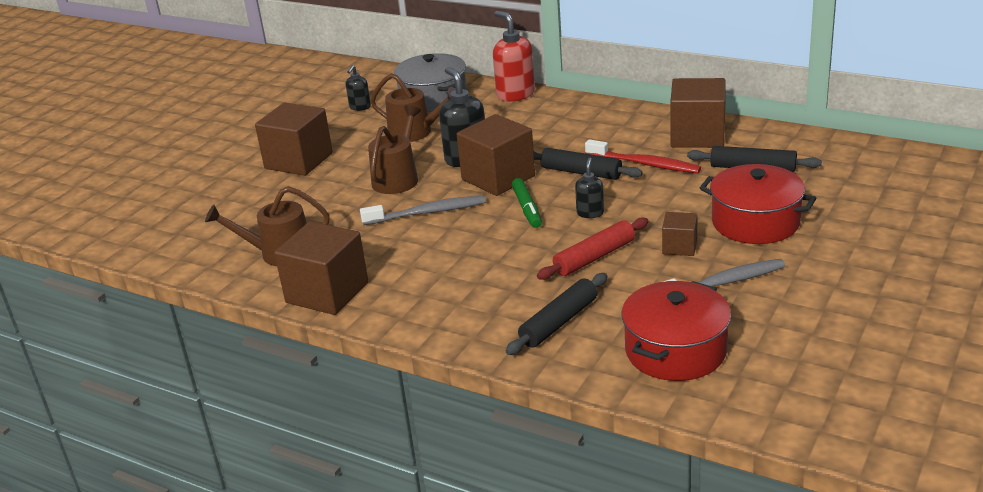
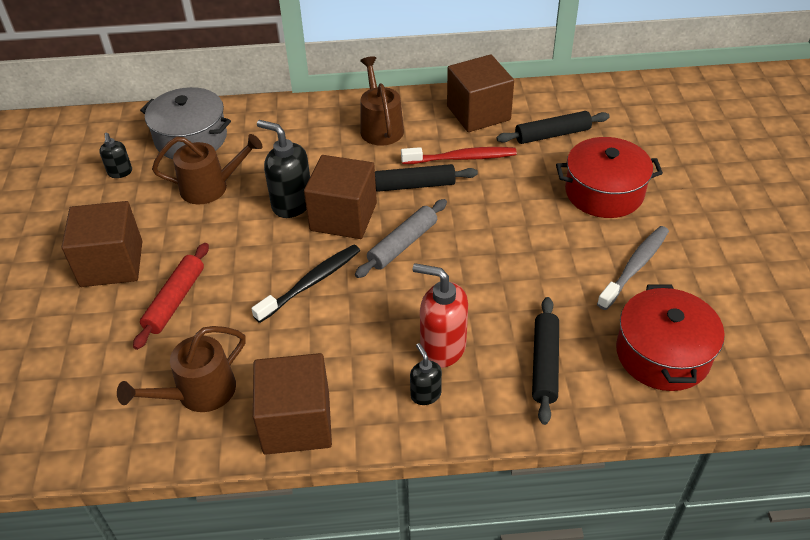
camera: 35 degrees left, 15 degrees up
(397, 178) = (242, 250): brown watering can -> brown watering can (380, 127)
(427, 213) = (311, 283): grey toothbrush -> black toothbrush
(515, 94) = (272, 111): red soap dispenser -> red soap dispenser (442, 347)
(527, 209) = (402, 244): green marker -> grey rolling pin
(590, 213) = (463, 229): black soap dispenser -> black soap dispenser (425, 394)
(594, 257) = (510, 278): red rolling pin -> red rolling pin (175, 301)
(679, 247) = (569, 240): brown cube -> none

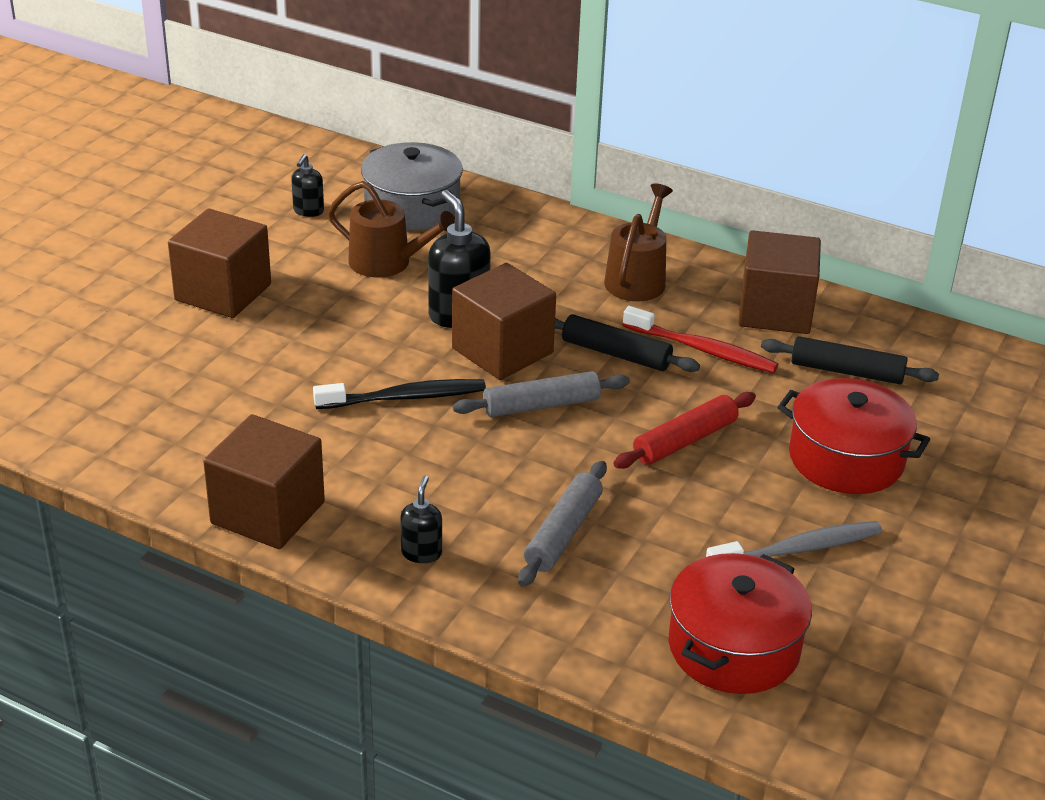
camera: 30 degrees right, 10 degrees down
(175, 301) = (253, 352): red rolling pin -> red rolling pin (685, 441)
(199, 393) = (200, 442): brown watering can -> none
(442, 347) = (484, 520): red soap dispenser -> none
(497, 329) = (563, 533): none -> grey rolling pin
(544, 364) = (581, 589): black rolling pin -> none

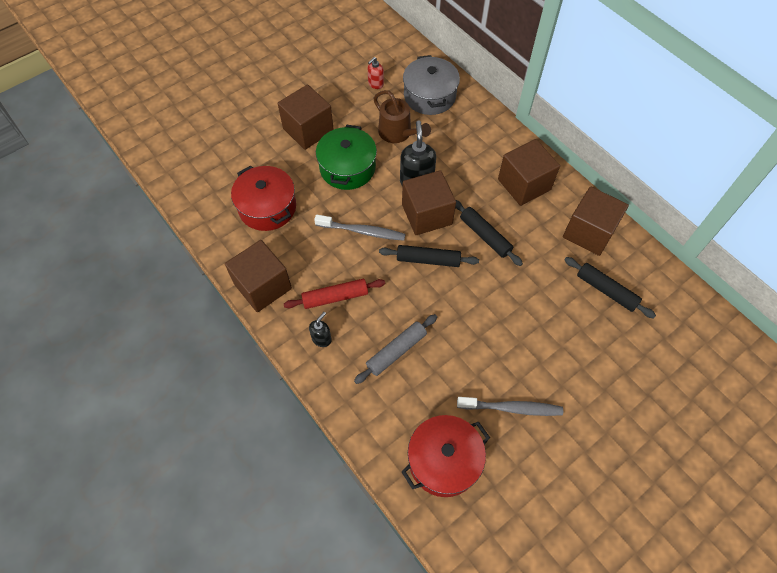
camera: 25 degrees right, 25 degrees up
(308, 211) = (375, 84): black soap dispenser -> red soap dispenser
(326, 324) = (347, 168): none -> green pot
(404, 397) = (362, 231): black toothbrush -> grey toothbrush
(541, 405) = (428, 259): grey rolling pin -> black rolling pin
(637, 279) = (524, 184): brown watering can -> brown cube
(685, 441) = (490, 310): red rolling pin -> red rolling pin (335, 297)
(702, 349) = (533, 248): red toothbrush -> none
(846, 459) = (572, 354): red pot -> red pot (267, 207)

